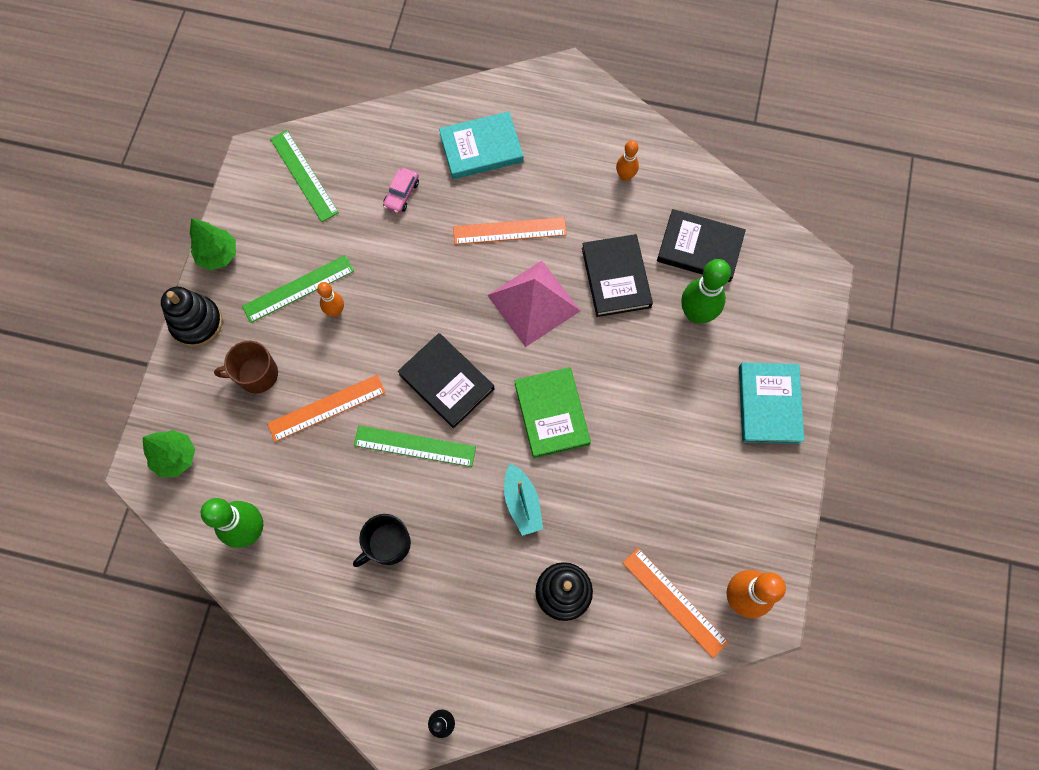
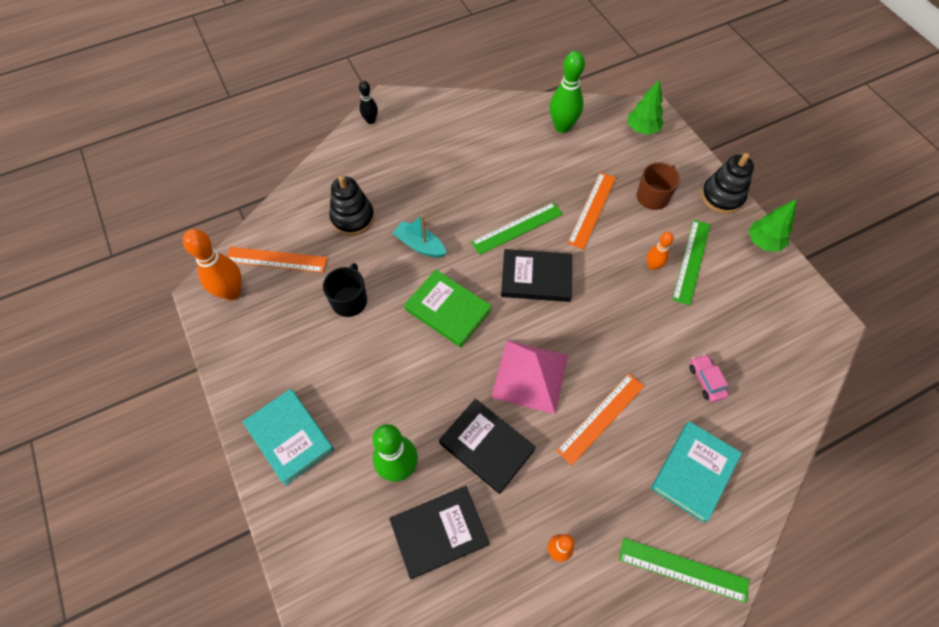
camera: 140 degrees right, 10 degrees down
(304, 175) = (785, 337): green ruler -> green ruler (683, 569)
(388, 544) = (480, 171): black mug -> black mug (350, 300)

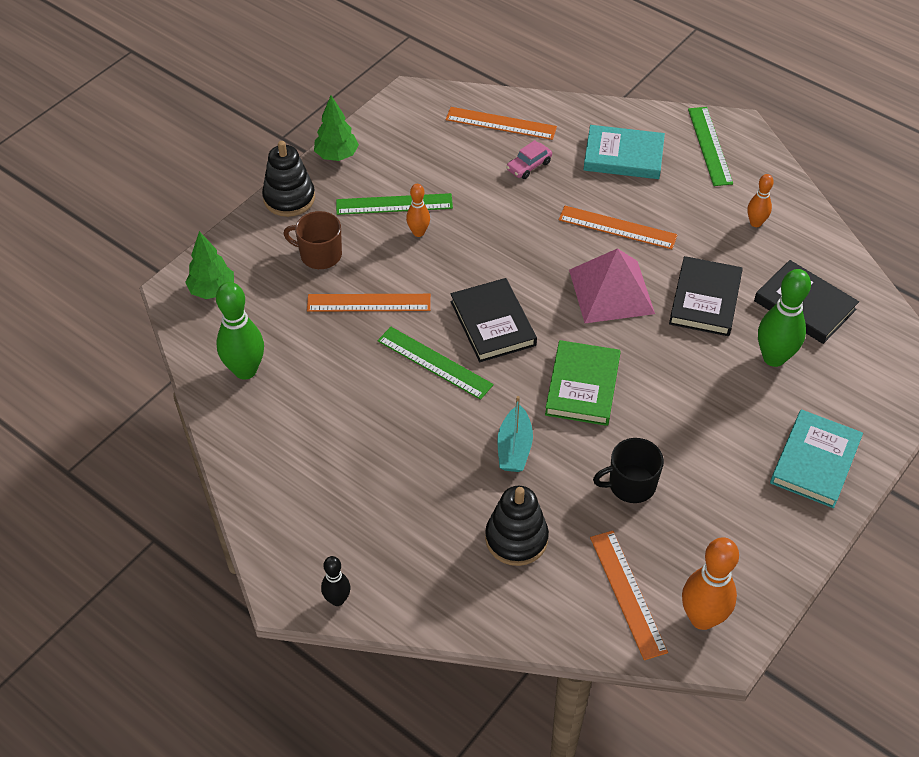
camera: 115 degrees left, 10 degrees down
(773, 382) = (501, 123): none -> orange ruler

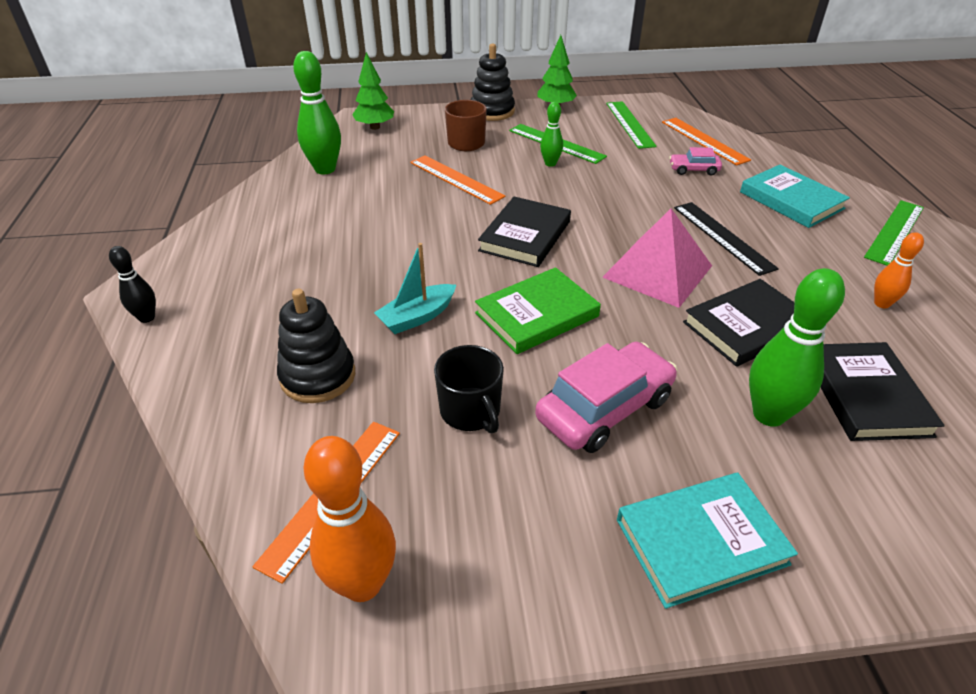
camera: 45 degrees right, 10 degrees down
(418, 232) = (550, 163): orange bowling pin -> green bowling pin
(434, 363) = (445, 232): green ruler -> green ruler (629, 124)
(617, 227) = (722, 237): orange ruler -> black ruler
(631, 484) = (471, 411): black mug -> black mug turned 150 degrees counterclockwise
(695, 422) = (604, 408): none -> pink car

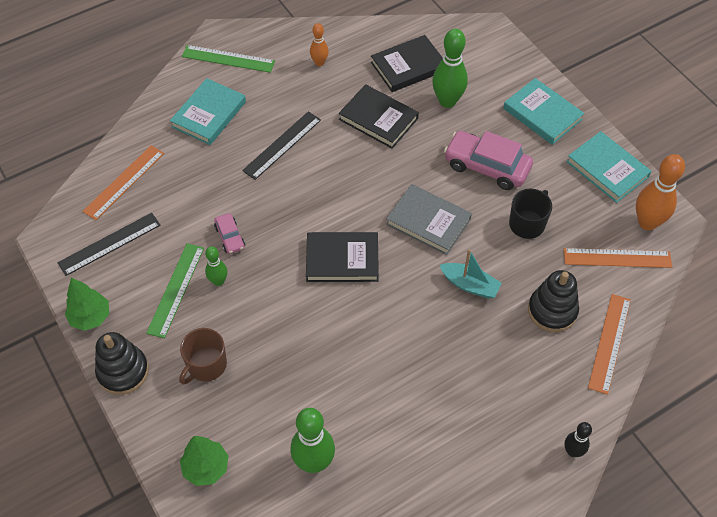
camera: 115 degrees left, 15 degrees up
(456, 179) = (280, 342): orange ruler -> orange ruler (609, 343)
(517, 584) = (607, 169): none -> turquoise book
(537, 315) = (428, 221): green book -> grey book
(629, 124) = (109, 244): green ruler -> black ruler
(657, 271) = (345, 172): pink pyramid -> none
(693, 170) = (184, 179): pink car -> pink car (230, 237)

